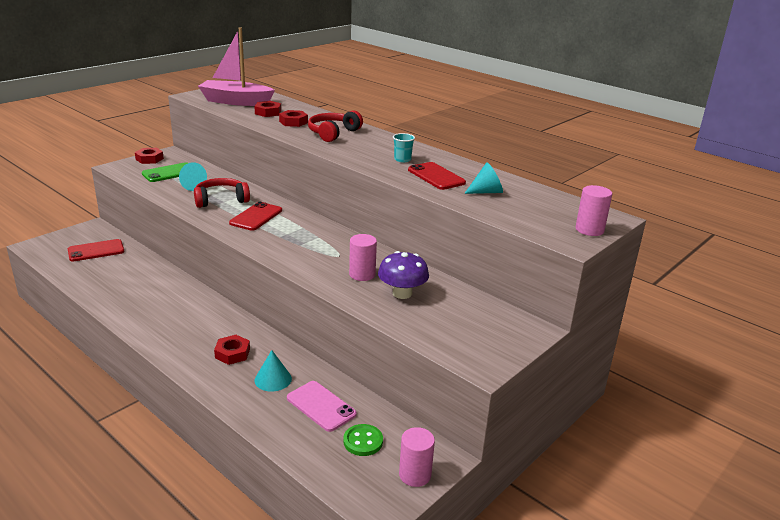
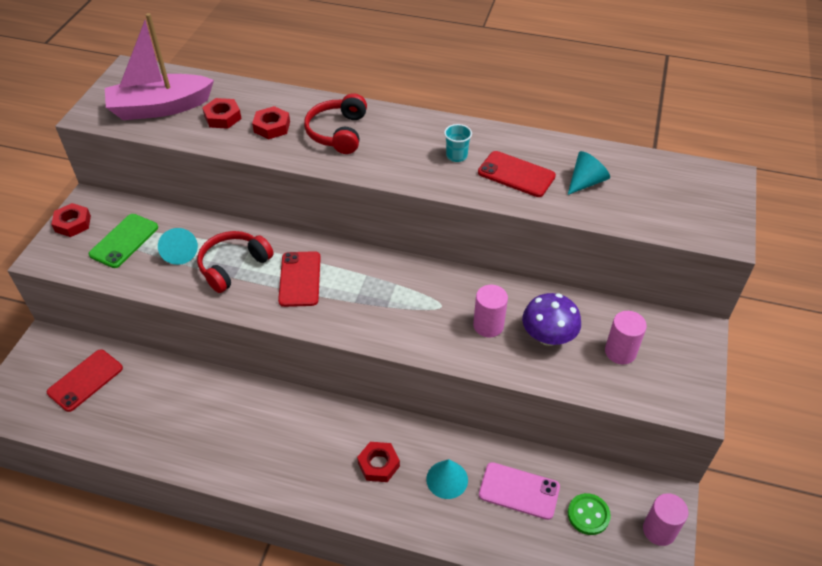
camera: 25 degrees left, 20 degrees up
(589, 230) = (723, 207): pink cylinder -> pink cylinder (620, 352)

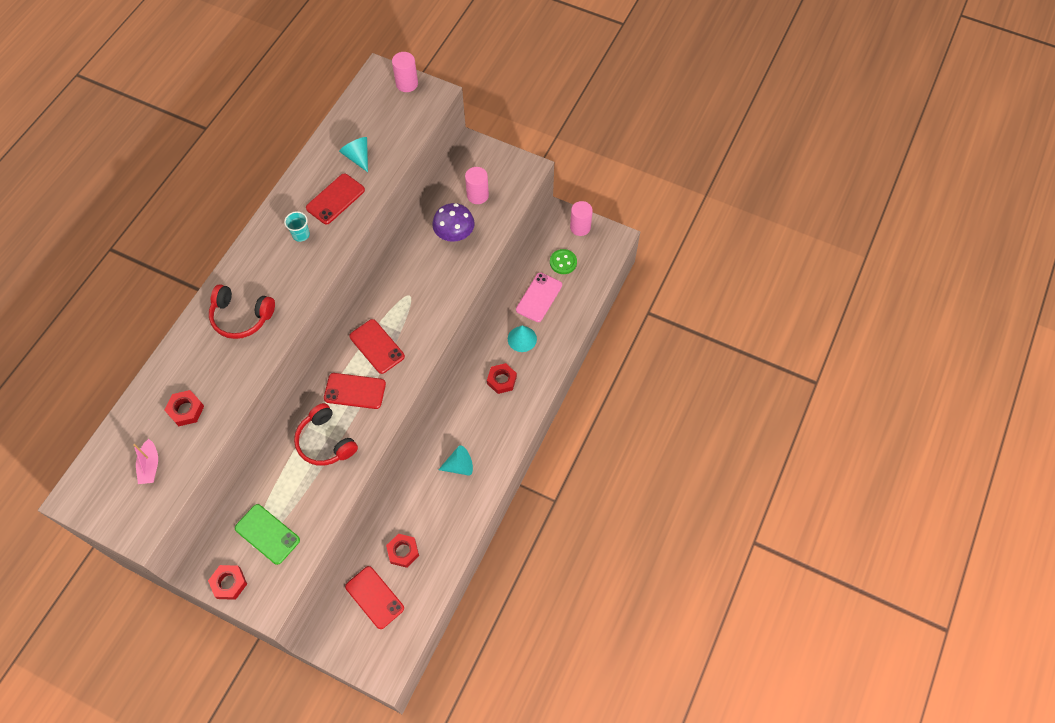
camera: 80 degrees left, 15 degrees up
(160, 108) = (150, 466): pink boat -> pink boat, size x0.45
(180, 253) = (297, 485): turquoise cone -> turquoise cone (459, 466)
(272, 127) = (215, 369): red nut -> red nut (403, 551)
(362, 288) = (377, 346): none -> red phone
(488, 325) = (435, 268): pink cylinder -> pink cylinder (407, 84)

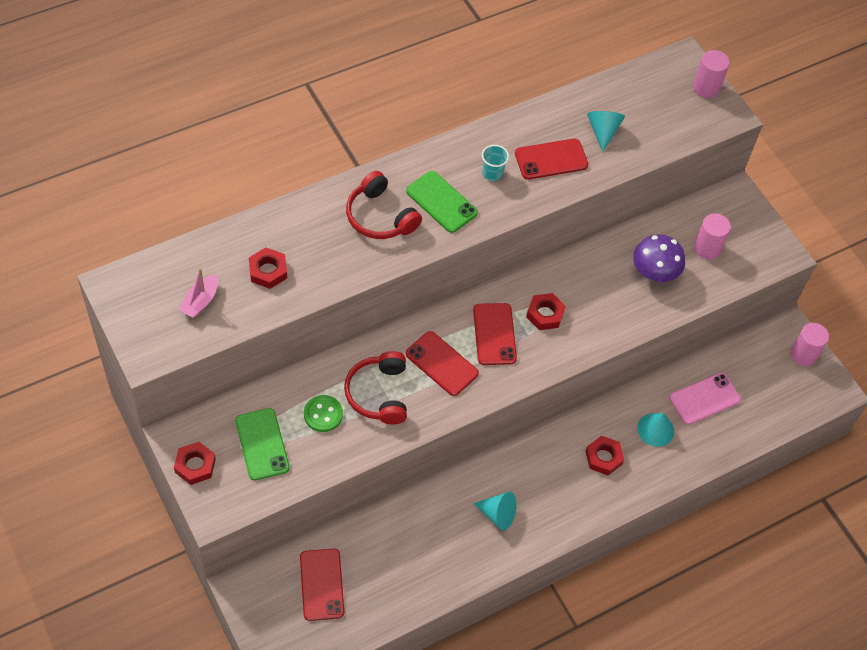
camera: 30 degrees right, 5 degrees down
(279, 278) = (441, 202): none -> green phone
(403, 551) = (381, 560): red nut -> red nut (545, 314)
(563, 262) = (757, 379): green button -> green button (323, 414)

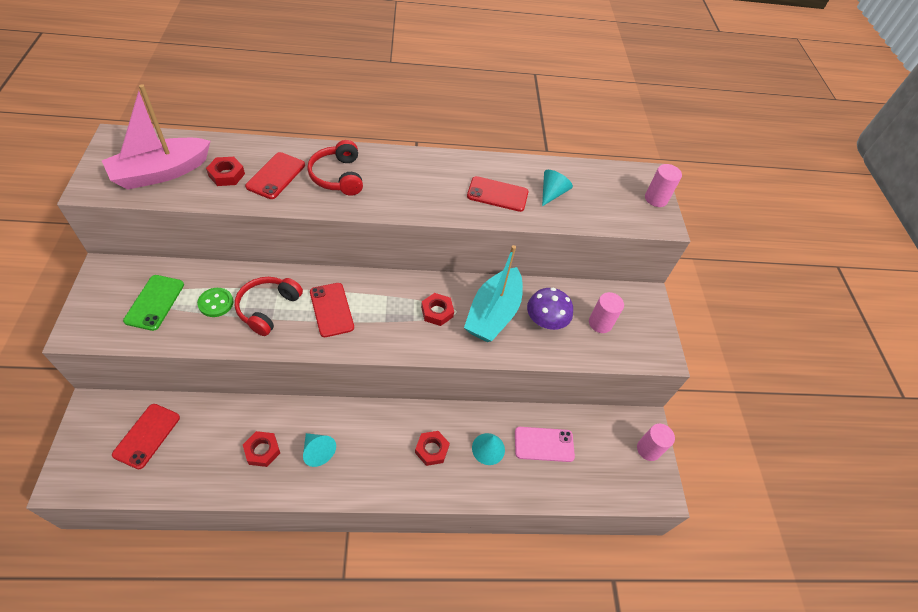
camera: 25 degrees right, 5 degrees down
(195, 465) = (96, 294): red nut -> red nut (262, 450)
(200, 301) = (161, 172): pink boat -> pink boat, size x2.20
(441, 202) = (391, 186): green phone -> none
(492, 173) = (445, 184): turquoise cup -> none
(494, 334) = (387, 308): red phone -> red phone (276, 176)
(600, 289) = (493, 314): none -> turquoise boat

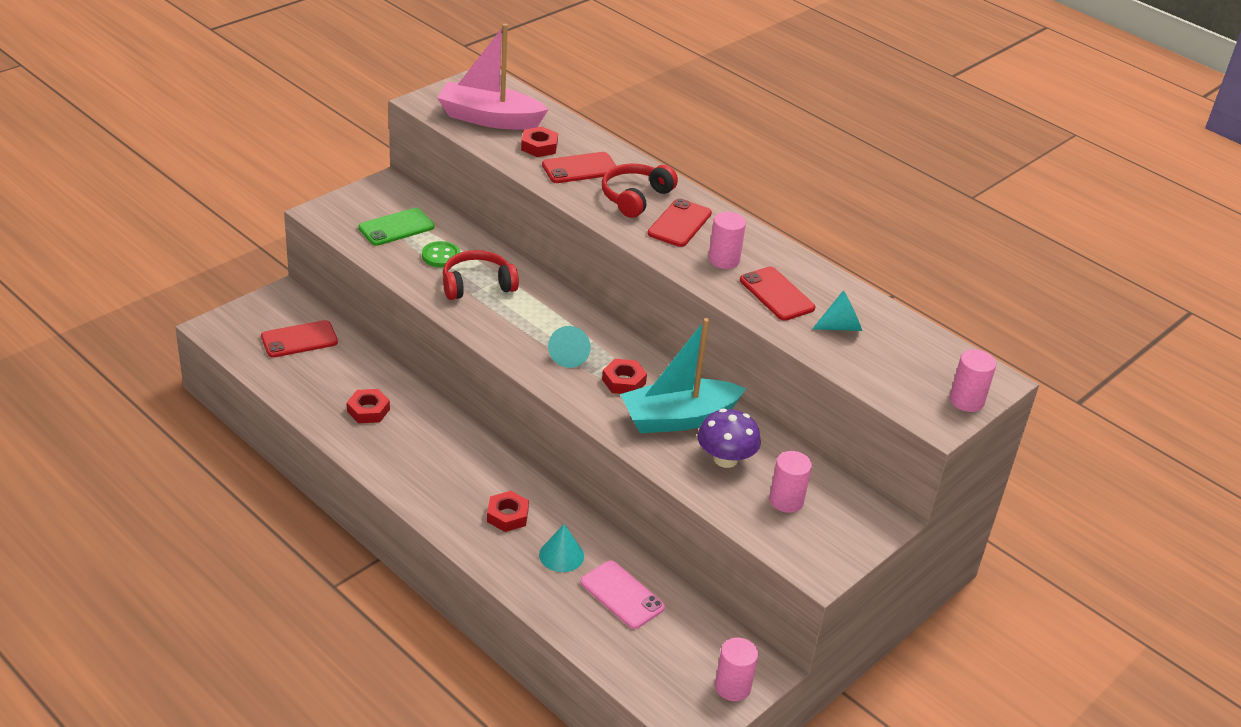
camera: 50 degrees right, 15 degrees down
(317, 451) = (410, 443): turquoise cone -> turquoise cone (569, 356)
(331, 309) = (529, 319): red phone -> red phone (679, 223)
(442, 189) = (724, 260): none -> pink cylinder

